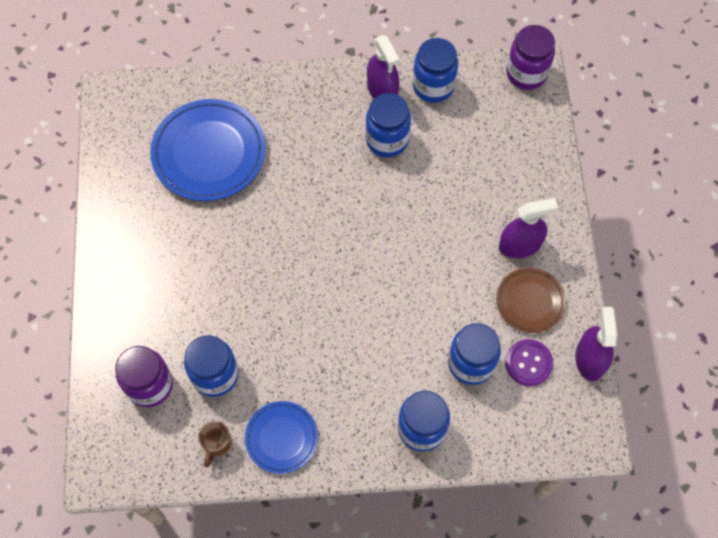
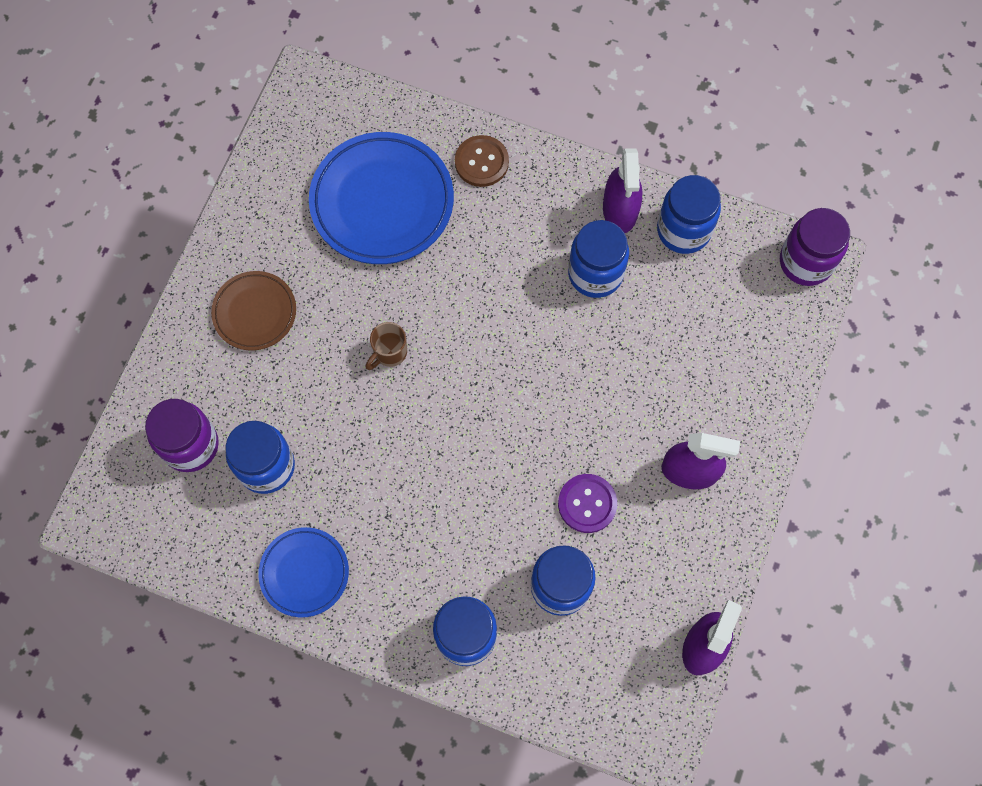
camera: 25 degrees right, 5 degrees up
(217, 445) = (231, 547): brown mug -> brown mug (389, 353)
(268, 97) = (481, 162): none -> brown button
(528, 363) = (628, 617): purple button -> purple button (587, 504)
(530, 302) = (667, 545): brown plate -> brown plate (255, 312)

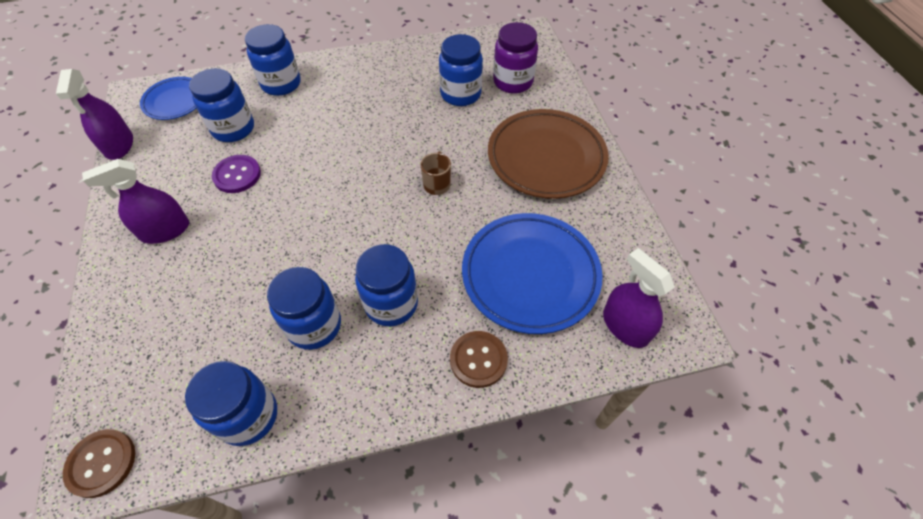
camera: 145 degrees right, 15 degrees down
(255, 312) = (546, 158): brown plate -> brown plate, size x1.76
(304, 573) = (396, 65): blue plate -> blue plate (175, 101)
(519, 252) = (391, 304): none -> blue jar
(620, 210) = (322, 397): purple spray bottle -> purple spray bottle (625, 326)
(806, 262) = (101, 463): purple jar -> brown button

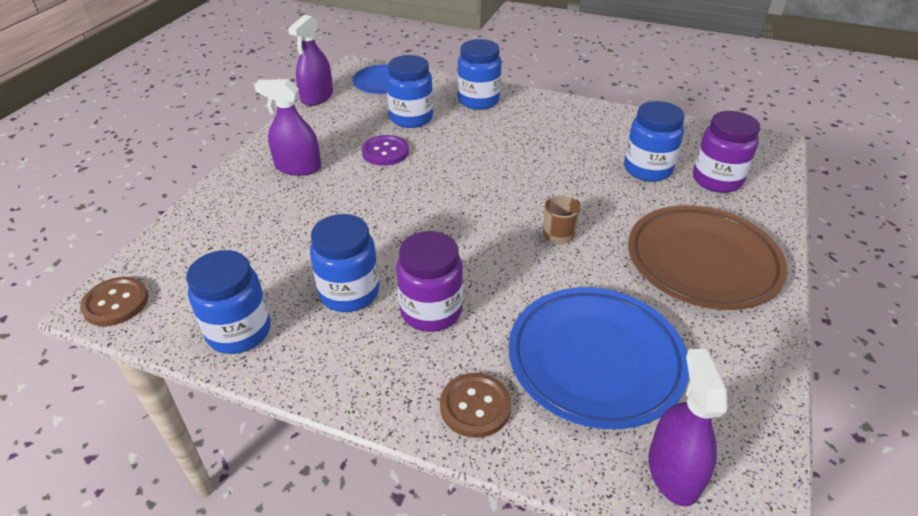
camera: 35 degrees right, 15 degrees down
(391, 304) = (431, 311): blue jar -> purple jar

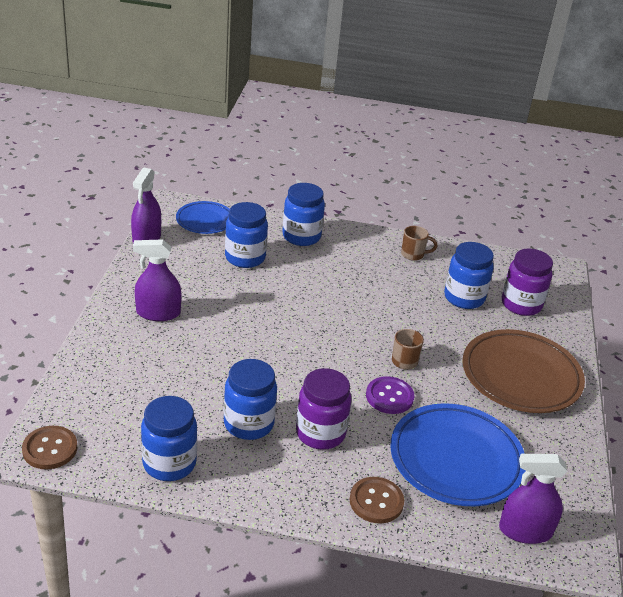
camera: 15 degrees left, 5 degrees down
(385, 152) = (233, 293): purple button -> purple button (389, 396)
(598, 123) = (413, 255): none -> brown mug
(673, 472) = (525, 531): purple spray bottle -> purple spray bottle turned 75 degrees counterclockwise

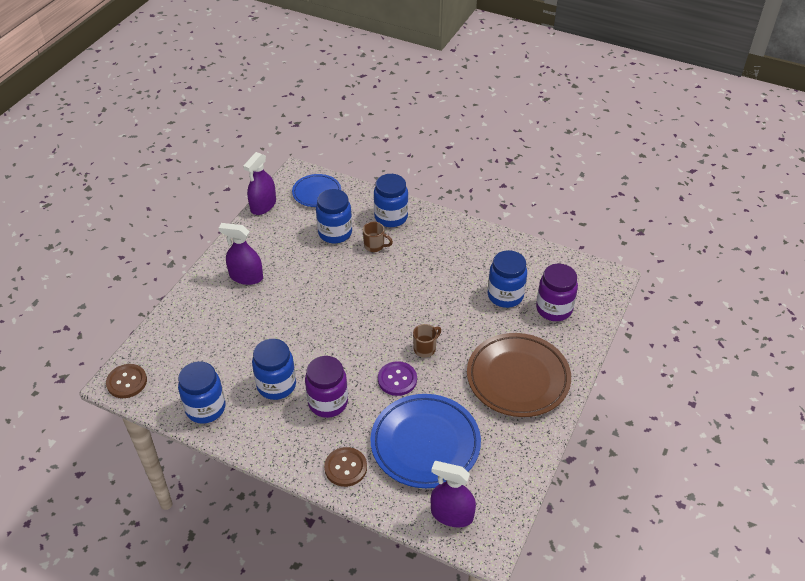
camera: 20 degrees right, 10 degrees up
(413, 255) = (480, 247): brown mug -> brown mug (375, 246)

